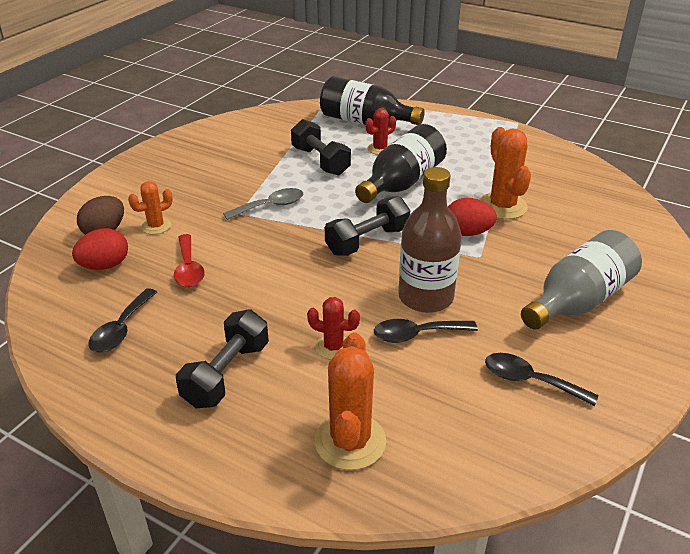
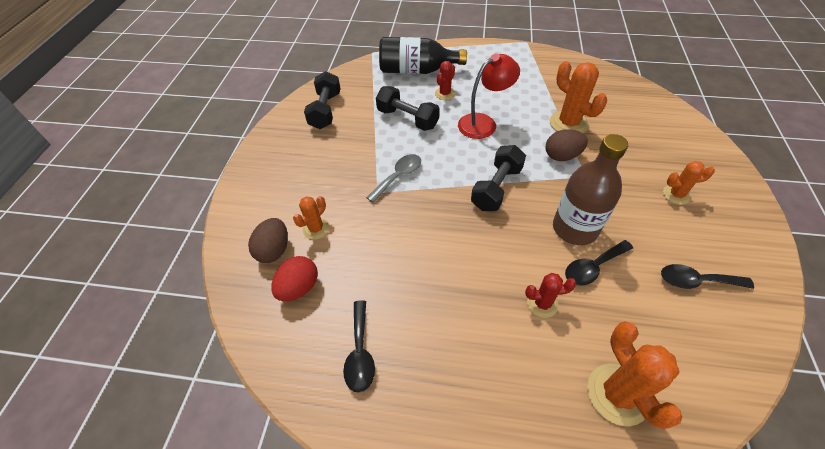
camera: 20 degrees left, 15 degrees up
(188, 268) = (374, 265): red spoon -> none
(227, 374) = (480, 365): black dumbbell -> black dumbbell (325, 110)
(402, 183) = (483, 123): black bottle -> red lamp
(467, 233) = (562, 156): red egg -> brown egg
(578, 301) = (676, 195): grey bottle -> orange cactus

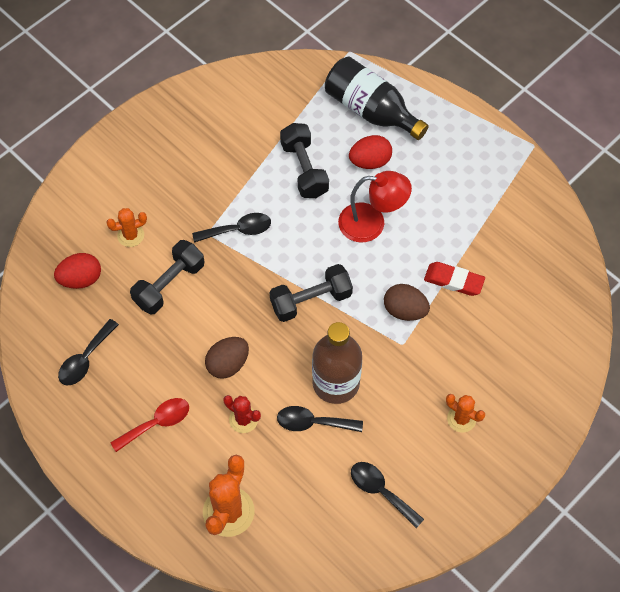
camera: 35 degrees right, 10 degrees up
(274, 250) = (85, 233): brown egg -> brown egg (228, 364)
(325, 110) = (236, 106): black dumbbell -> black dumbbell (169, 284)
(398, 176) = (238, 230): grey spoon -> black spoon
(445, 94) = (370, 161): red cactus -> red egg
(477, 362) = (157, 423): none -> red spoon
(568, 123) = (453, 281): orange cactus -> red eraser

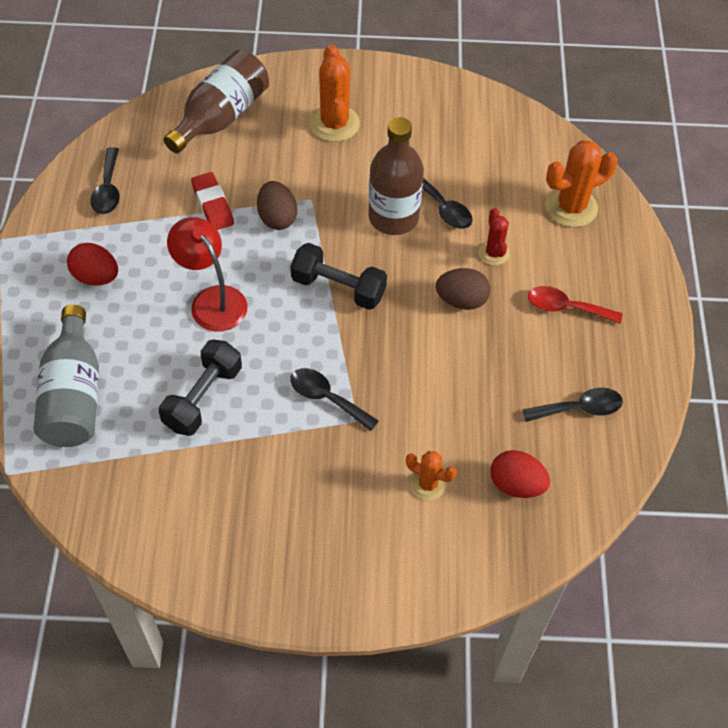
camera: 135 degrees left, 5 degrees down
(169, 284) = (440, 406): black dumbbell -> none
(370, 161) = (141, 351): red egg -> red egg (96, 277)
(371, 110) = (74, 395): black bottle -> grey bottle
(381, 491) = (446, 132): black spoon -> black spoon (108, 189)
(461, 419) = (334, 124): orange cactus -> orange cactus, size x1.71
(537, 347) = (221, 117): none -> brown bottle

